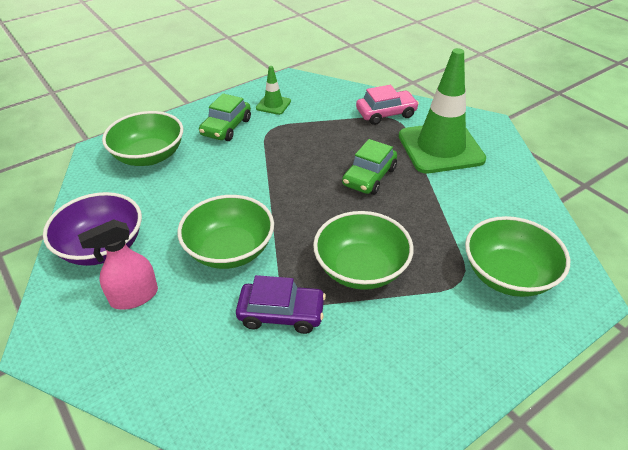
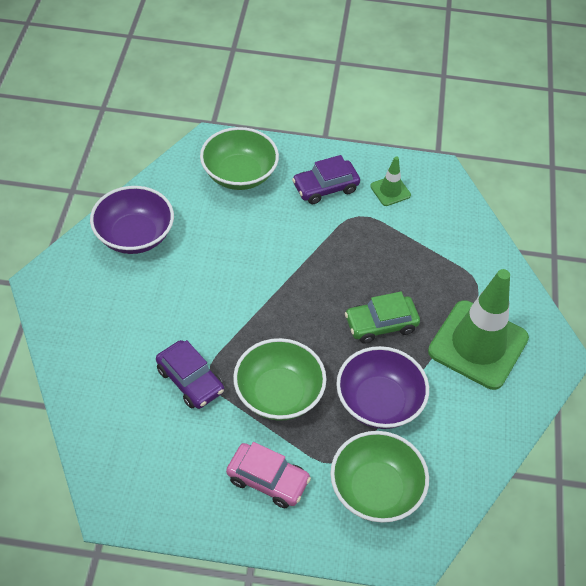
camera: 40 degrees right, 10 degrees up
(134, 297) = (118, 291): pink spray bottle -> none
(226, 127) = (325, 187): green car -> purple car
(230, 250) = (209, 305): green bowl -> none
(386, 113) = (477, 273): pink car -> pink car (267, 480)
(432, 221) = (379, 402): none -> purple bowl

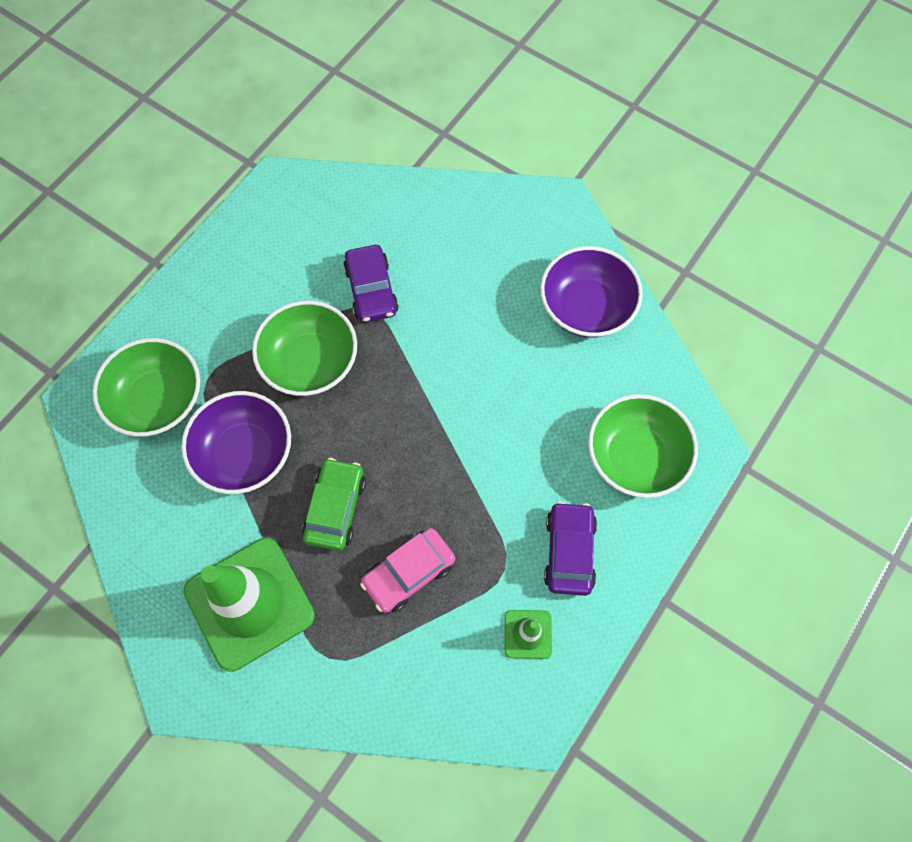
camera: 120 degrees right, 15 degrees up
(190, 380) = (371, 290): purple car -> purple car turned 90 degrees counterclockwise
(267, 480) = (227, 312): pink car -> pink car (408, 573)

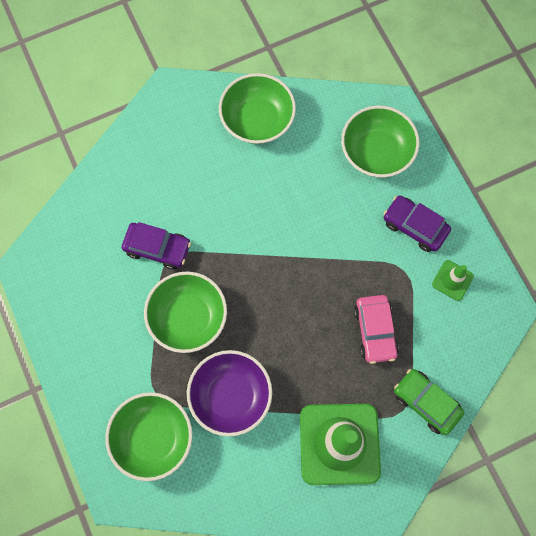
camera: 60 degrees left, 5 degrees up
(335, 508) = (305, 355): green car -> green car (426, 402)
(586, 307) = (257, 120): purple bowl -> green bowl

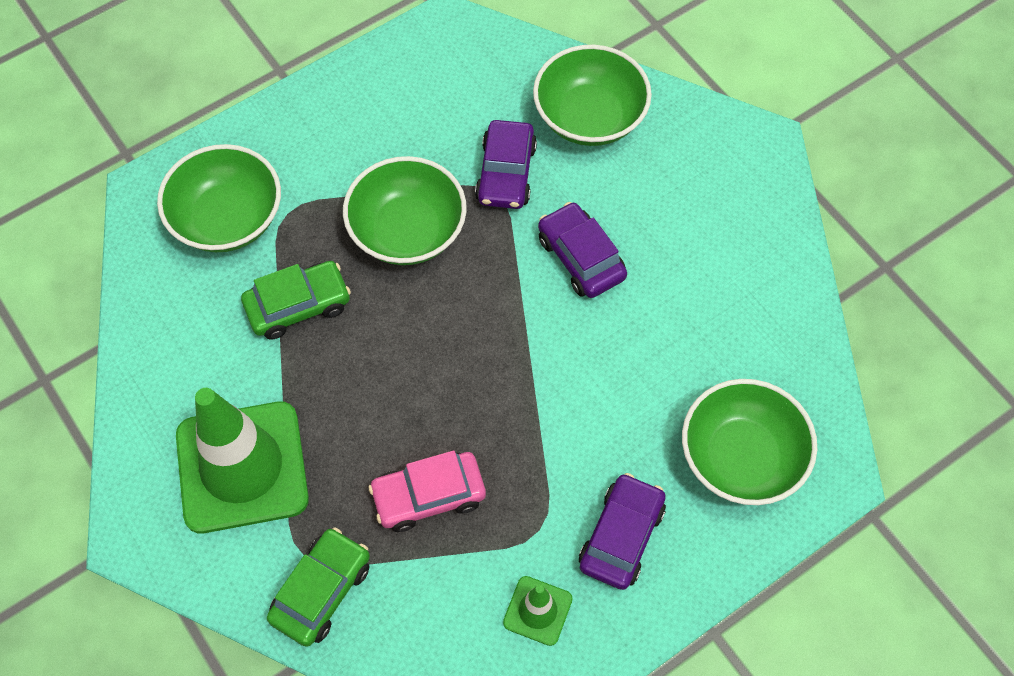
camera: 80 degrees right, 10 degrees down
(230, 214) = (581, 258): none -> purple car
(230, 396) = (298, 306): purple bowl -> green car
(257, 120) = (748, 270): green bowl -> green bowl (589, 117)

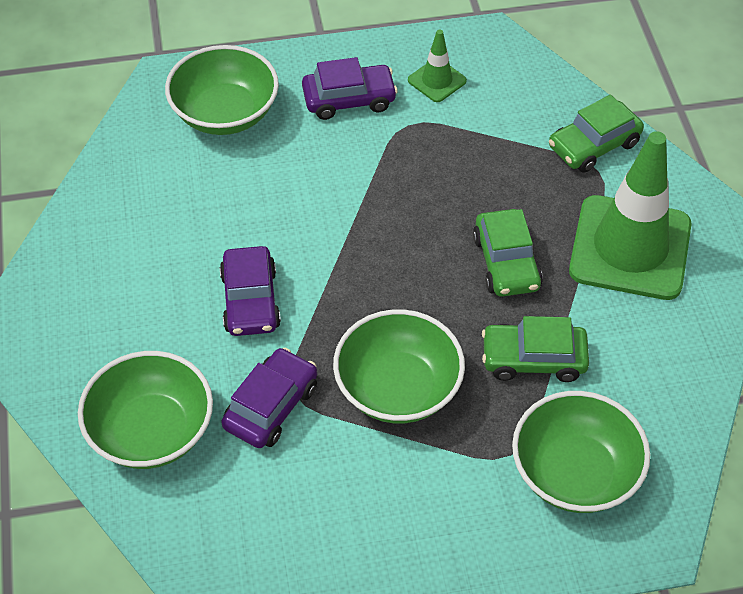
camera: 155 degrees left, 10 degrees down
(362, 397) = (506, 262): none -> green car
(428, 496) = (482, 174): pink car -> none
(621, 536) = (349, 99): purple car -> purple car turned 150 degrees counterclockwise

